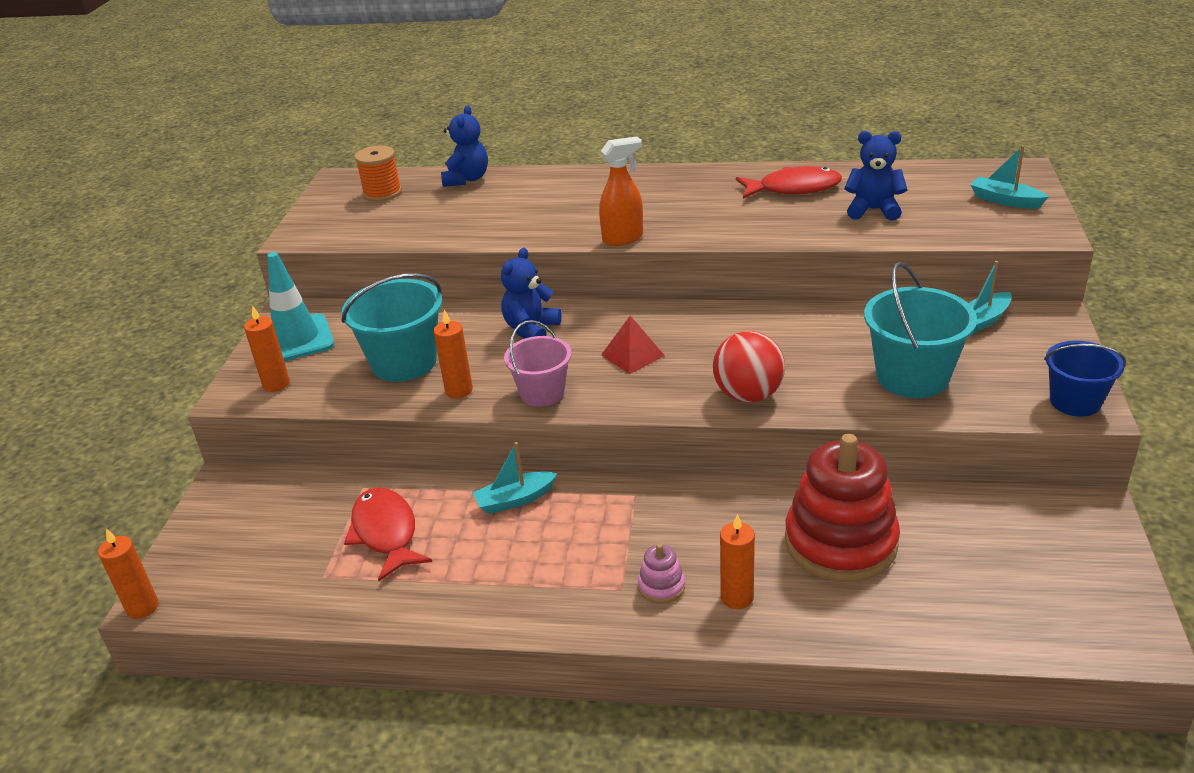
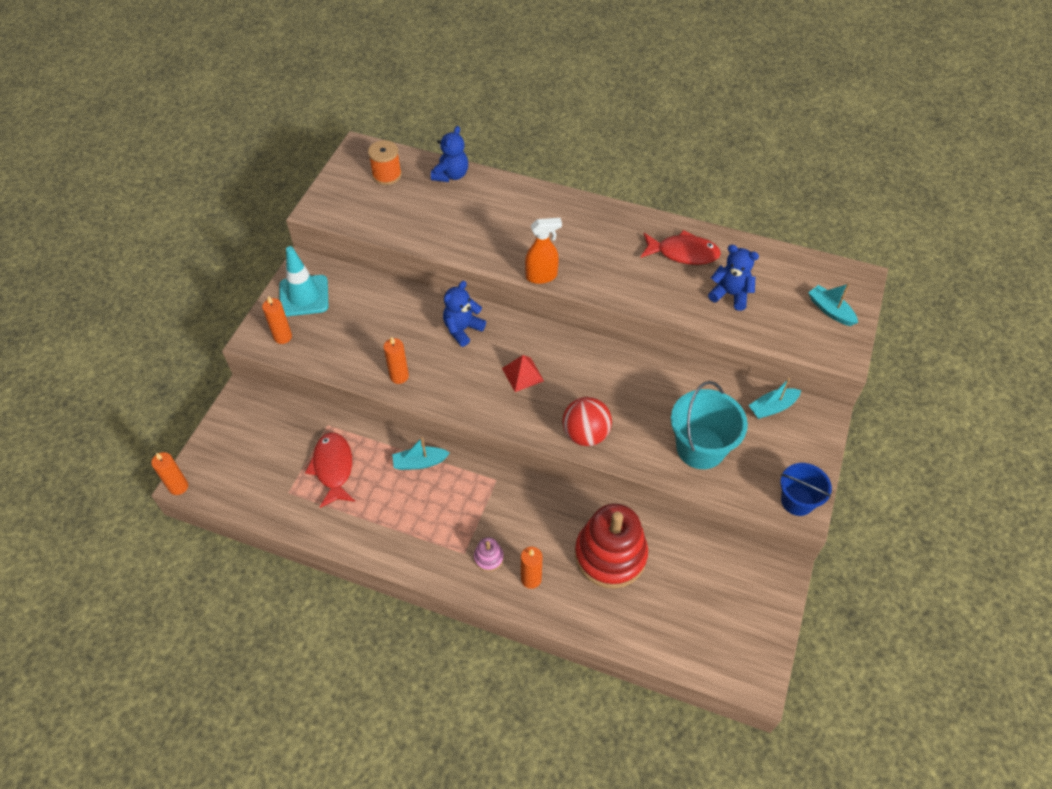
camera: 10 degrees right, 20 degrees up
(404, 362) = (370, 339): turquoise bucket -> none
(542, 393) = (452, 394): pink bucket -> none

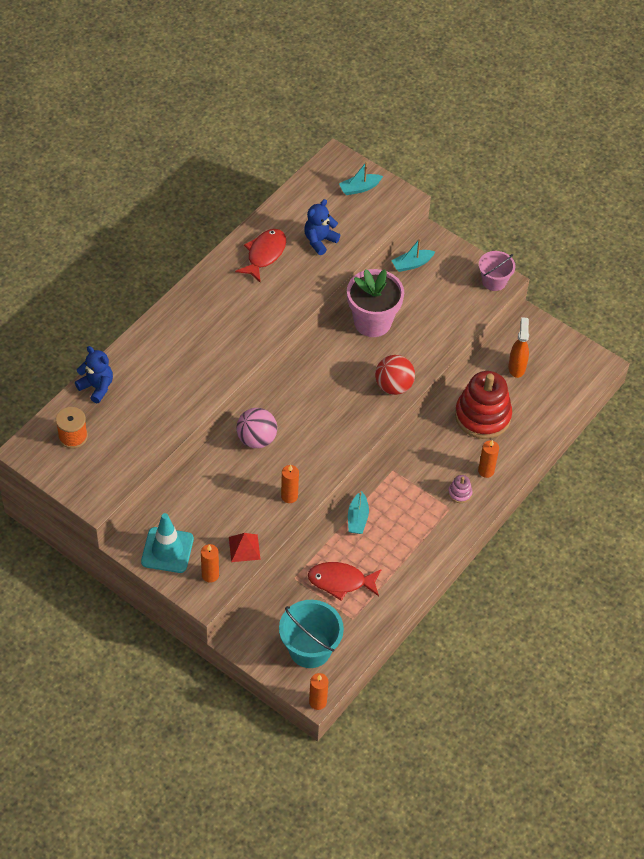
camera: 75 degrees left, 0 degrees up
(462, 329) = (256, 439): blue teddy bear -> pink ball
(522, 374) = (320, 410): red pyramid -> red pyramid (244, 548)
(541, 276) = (249, 355): orange spray bottle -> orange spray bottle (516, 367)
(667, 390) = (372, 322): none -> pink flower pot
(700, 448) = (431, 320): turquoise bucket -> turquoise bucket (310, 649)
(772, 407) = (412, 264): turquoise boat -> turquoise boat turned 75 degrees clockwise
(797, 501) = (494, 281): blue bucket -> pink bucket

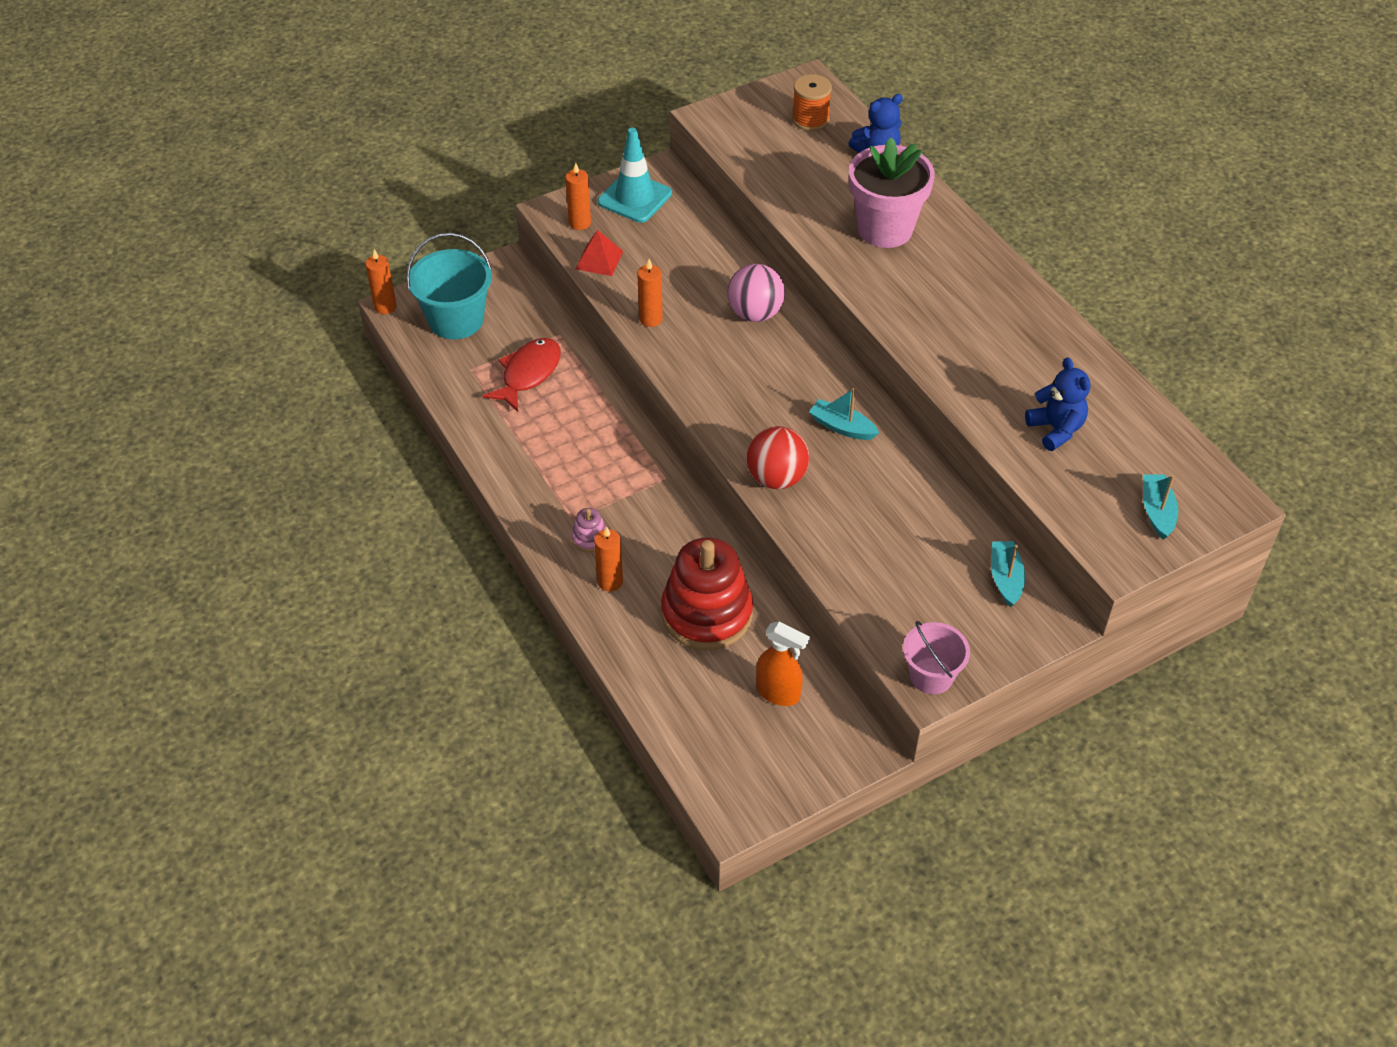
camera: 115 degrees right, 5 degrees down
(264, 254) = (1048, 361): red fish -> none
(357, 518) = (610, 418): turquoise boat -> turquoise boat (842, 427)
(372, 322) = (905, 492): pink flower pot -> pink flower pot (885, 229)

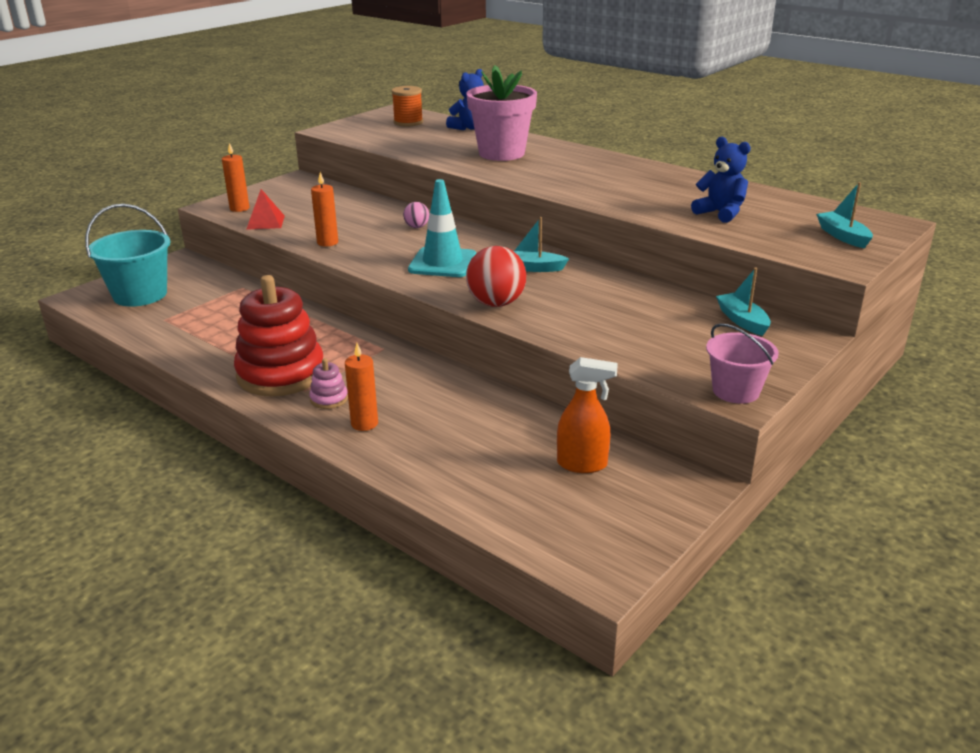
camera: 20 degrees left, 20 degrees down
(385, 307) = (67, 298): orange candle -> none
(528, 374) = (222, 312): red fish -> none
(634, 198) = (281, 192): turquoise traffic cone -> turquoise traffic cone (442, 263)
(707, 613) = (475, 425): red stacking toy -> red stacking toy (281, 374)
(755, 313) = (416, 227): pink ball -> pink ball, size x0.52

